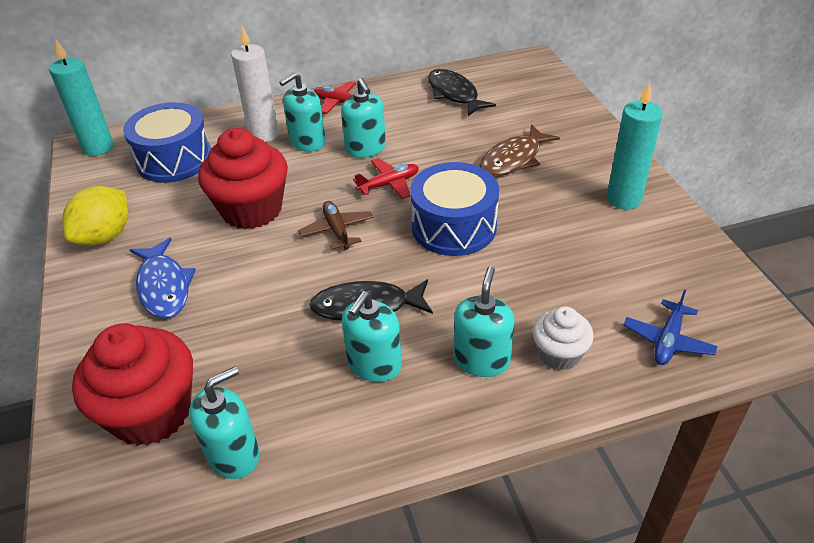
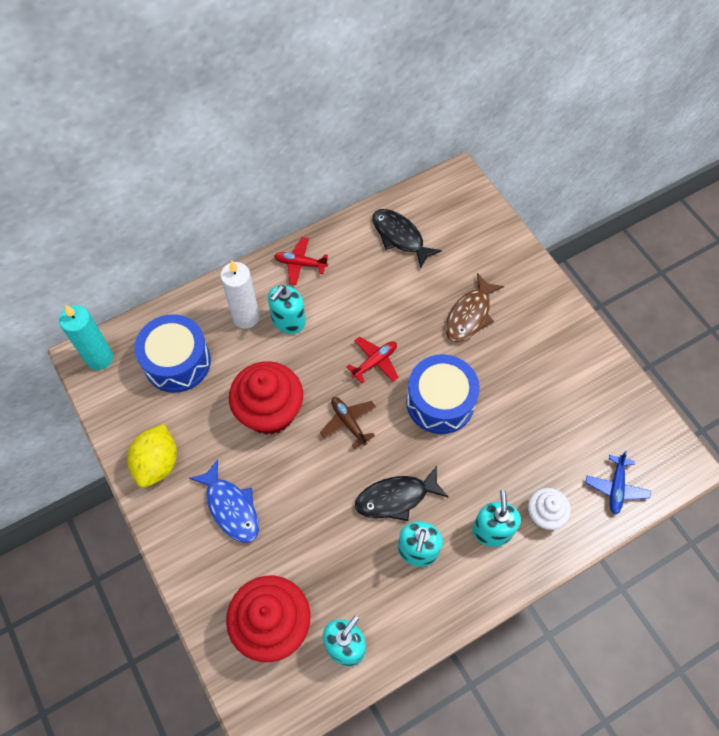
camera: 15 degrees left, 20 degrees up
(366, 149) = (342, 321): turquoise soap dispenser -> none
(623, 199) = (565, 348): turquoise candle -> none

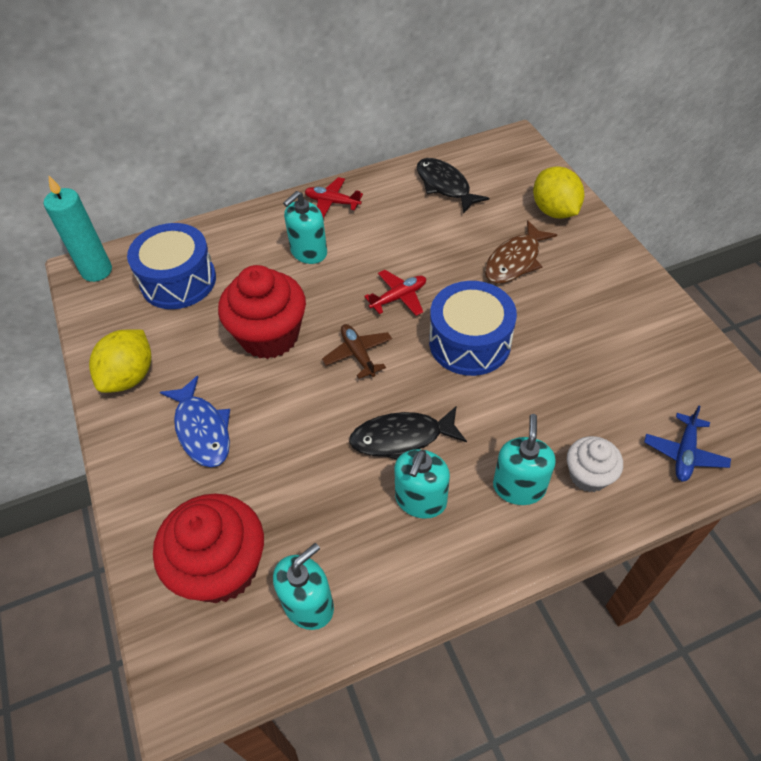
camera: 10 degrees right, 10 degrees down
(246, 317) = (263, 245): white candle -> none
(499, 258) = (554, 211): none -> yellow lemon

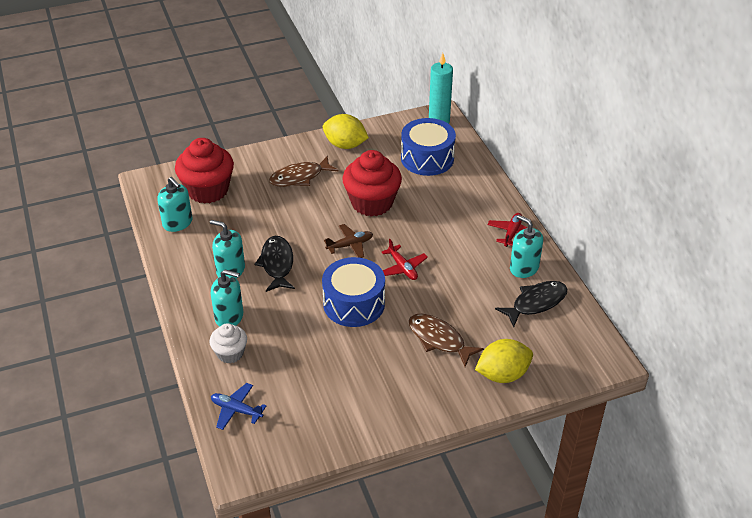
camera: 90 degrees right, 10 degrees down
(202, 430) = (299, 177): blue fish -> brown fish
(308, 252) = (453, 220): turquoise soap dispenser -> turquoise soap dispenser (524, 268)

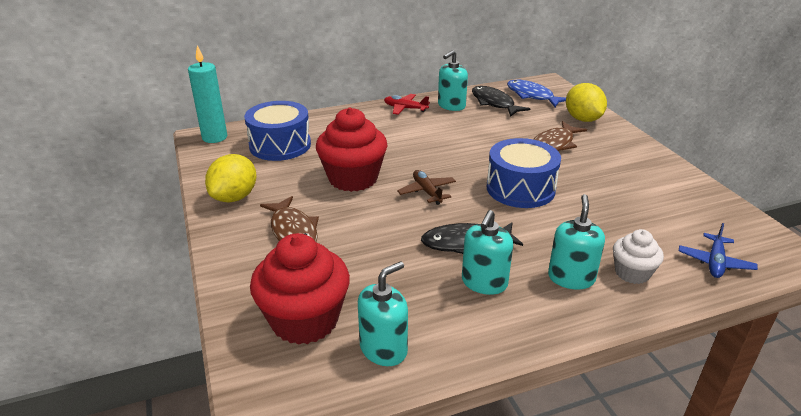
camera: 90 degrees left, 10 degrees down
(402, 268) = (460, 161): red plane -> none
(563, 339) = (532, 95): none -> blue fish

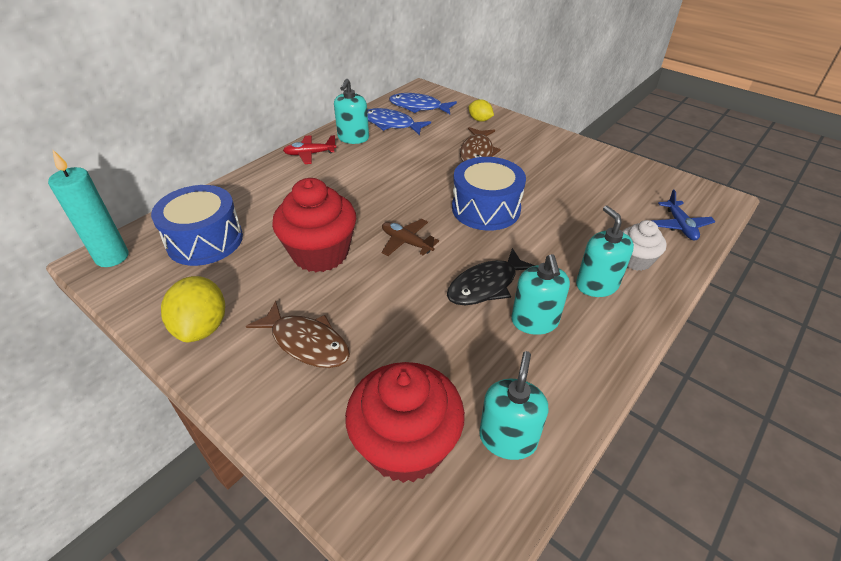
camera: 30 degrees left, 10 degrees up
(494, 103) = (391, 124): black fish -> blue fish
(583, 119) = (480, 120): yellow lemon -> yellow lemon, size x0.58

